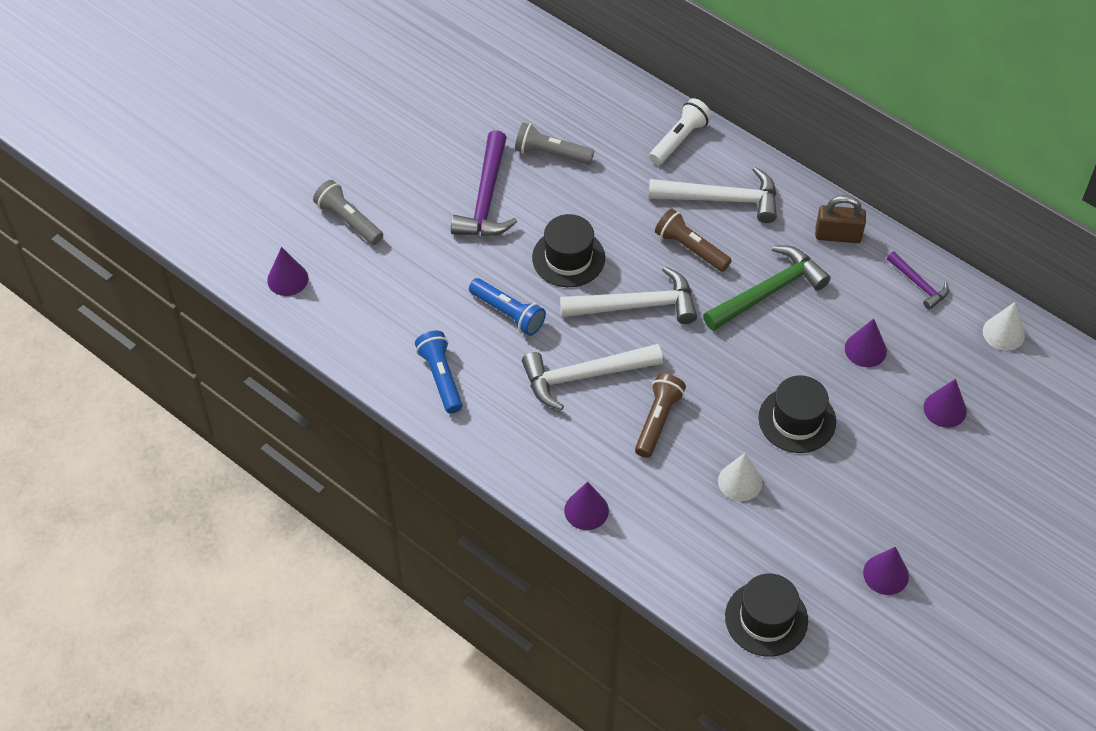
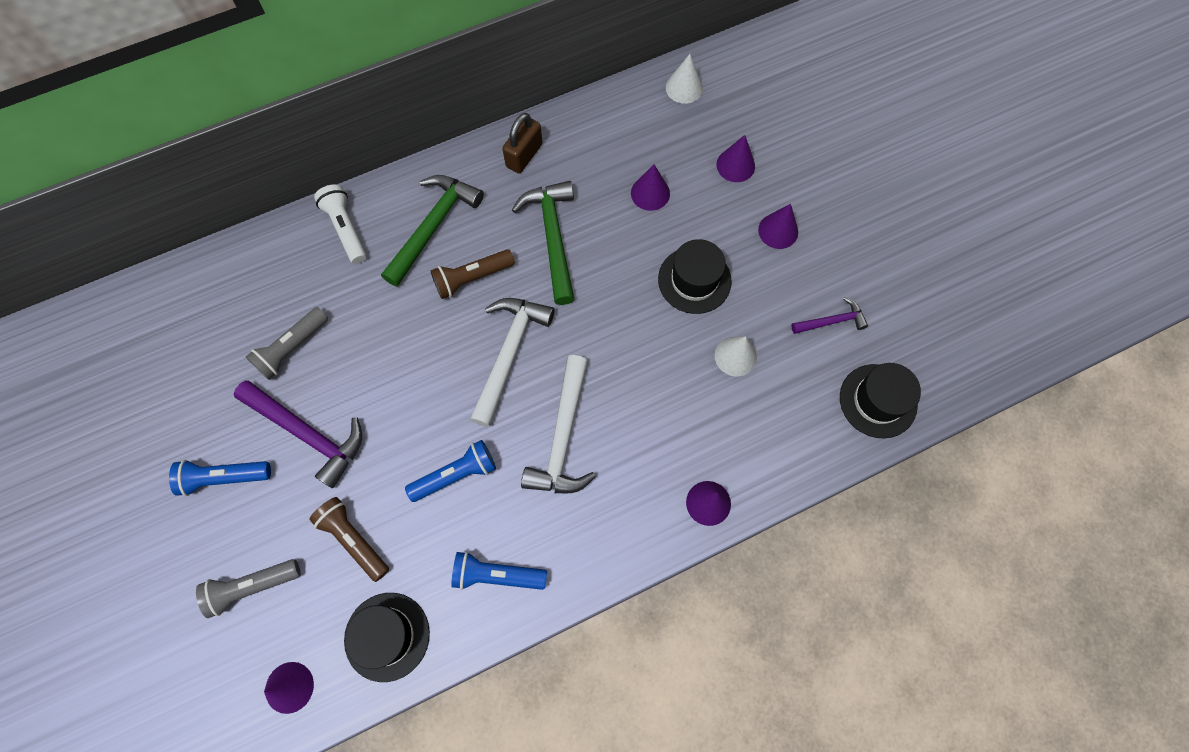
camera: 65 degrees left, 15 degrees up
(421, 162) = (224, 477): none -> blue flashlight
(568, 258) = (422, 389): black hat -> black hat (387, 636)
(657, 421) = (642, 395): brown flashlight -> brown flashlight (354, 539)
(721, 199) = (433, 226): white hammer -> green hammer
(886, 574) = (871, 287): purple cone -> purple cone (778, 231)
(918, 284) = (606, 122): purple hammer -> purple hammer (832, 321)

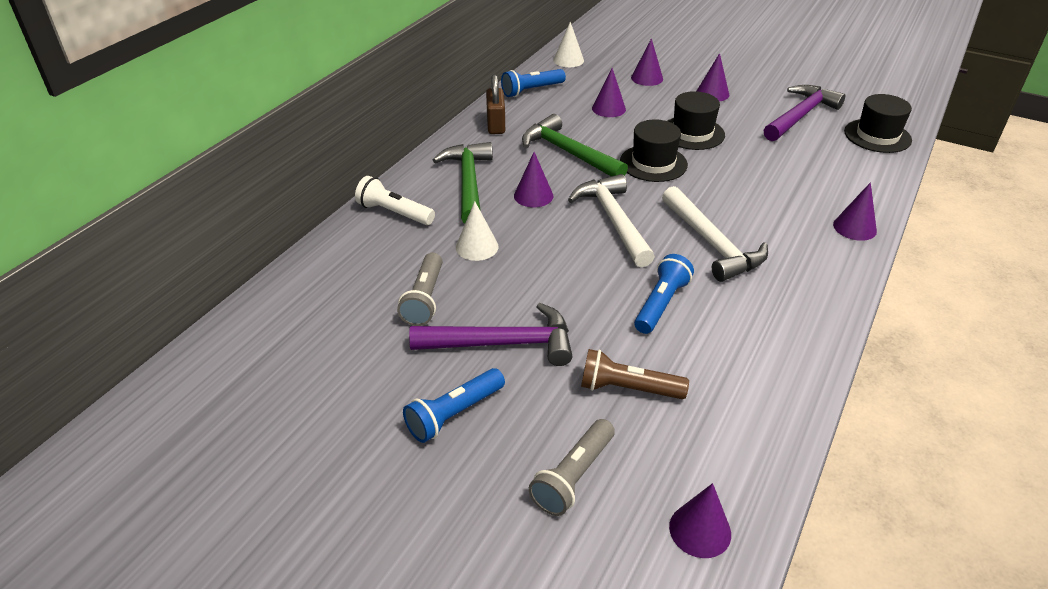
camera: 35 degrees left, 30 degrees down
(387, 636) = (738, 436): black hat -> black hat (653, 163)
(472, 278) = (533, 195): brown flashlight -> purple cone
(497, 575) = (771, 344): blue flashlight -> blue flashlight (531, 90)
(735, 356) = (767, 154): white cone -> white cone (477, 247)
(832, 321) = (800, 116): purple hammer -> purple hammer, size x1.83

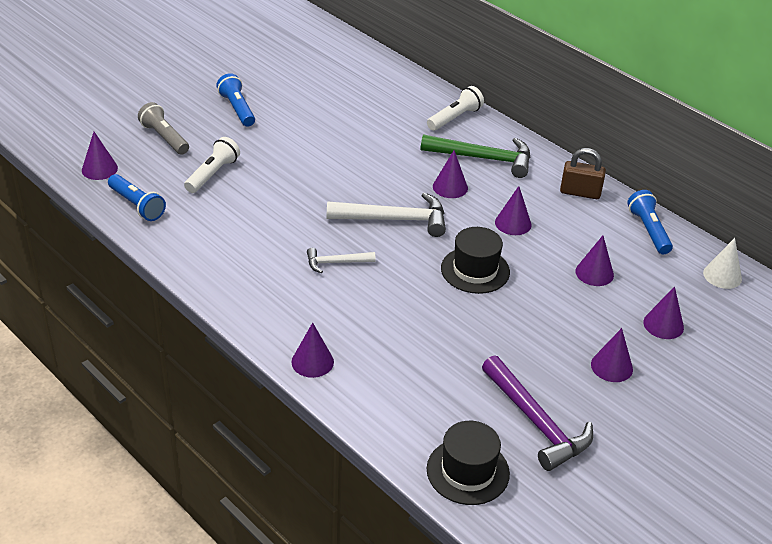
camera: 105 degrees right, 0 degrees up
(424, 299) = (346, 115): grey flashlight -> none
(477, 247) = (393, 146): white cone -> none
(502, 344) = (284, 136): purple hammer -> none
(568, 153) = (513, 223): green hammer -> purple cone
(628, 389) = (212, 174): brown flashlight -> white flashlight
(661, 304) = (280, 212): blue flashlight -> blue flashlight (137, 205)
(692, 133) = (524, 316): black hat -> none
(712, 244) = (336, 263): white hammer -> white hammer, size x0.55

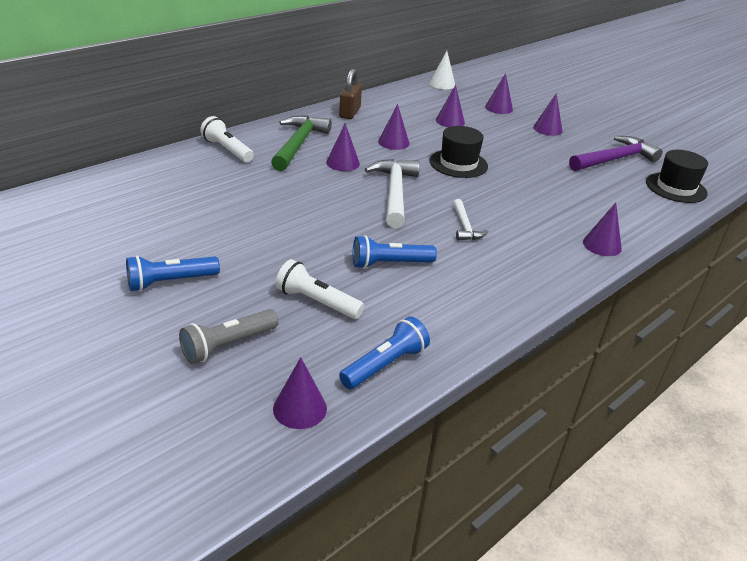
camera: 90 degrees left, 5 degrees down
(648, 230) = (396, 97): blue flashlight -> blue flashlight (390, 264)

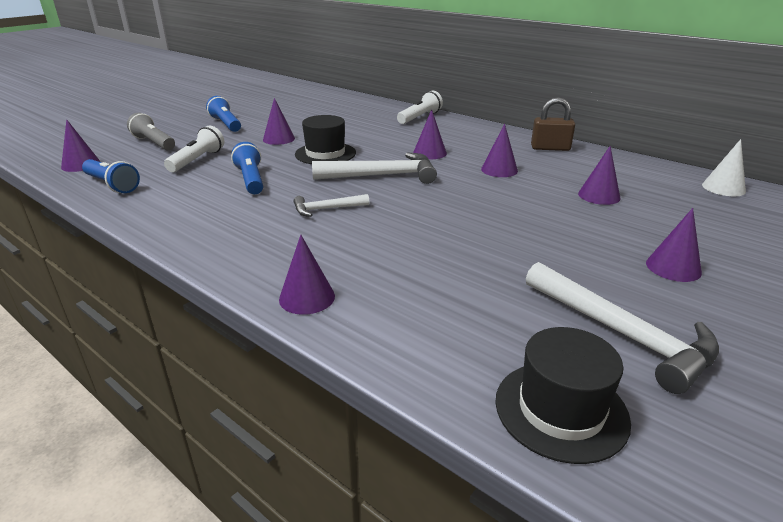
camera: 85 degrees right, 5 degrees down
(298, 144) = (453, 136): green hammer -> none
(458, 163) = (477, 203): black hat -> black hat (325, 154)
(498, 108) = (699, 227): purple cone -> purple cone (279, 139)
(615, 159) = (621, 334): purple hammer -> white hammer

